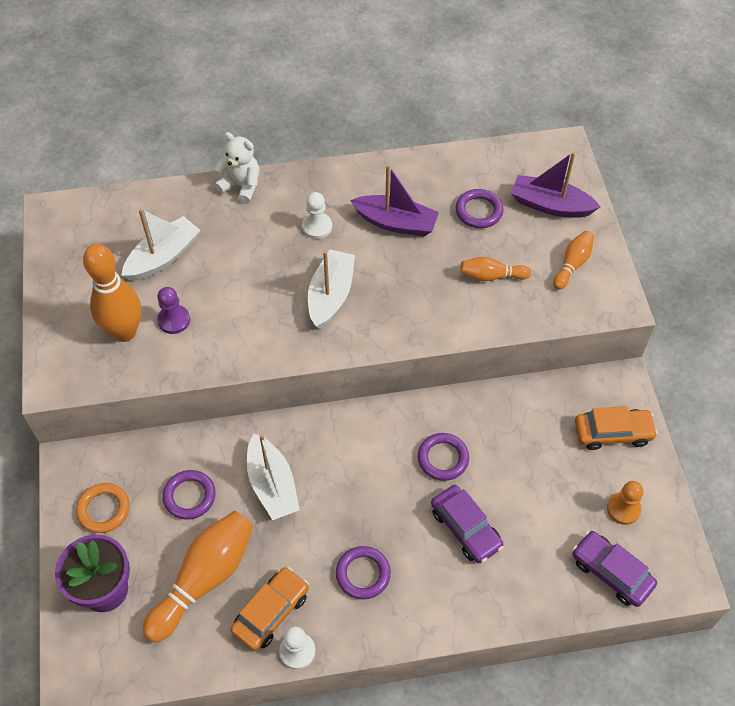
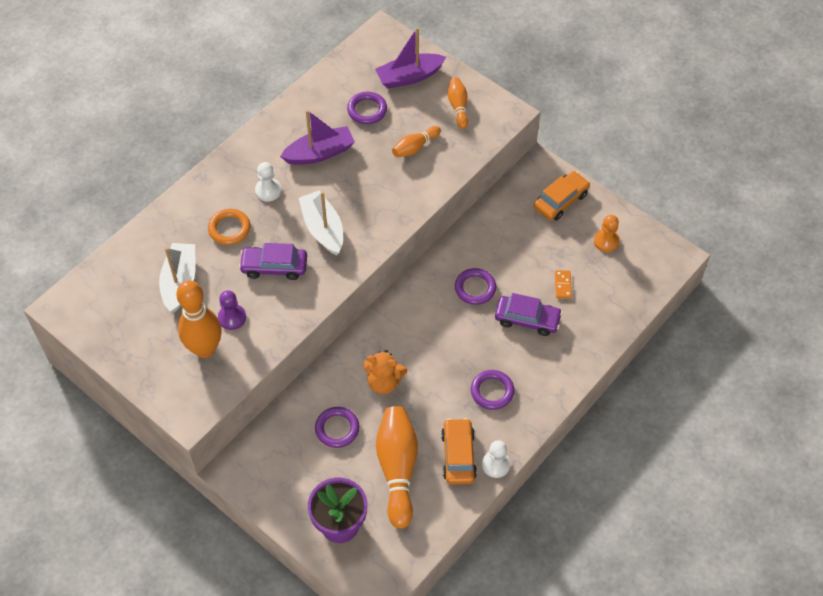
camera: 40 degrees left, 0 degrees up
(104, 509) = (288, 479): orange ring -> orange ring (229, 229)
(241, 186) = (186, 198): white teddy bear -> none
(272, 485) = (384, 382): white boat -> orange teddy bear
(534, 520) = (562, 285): none -> orange domino
(611, 572) = (631, 283): purple car -> purple car (274, 267)

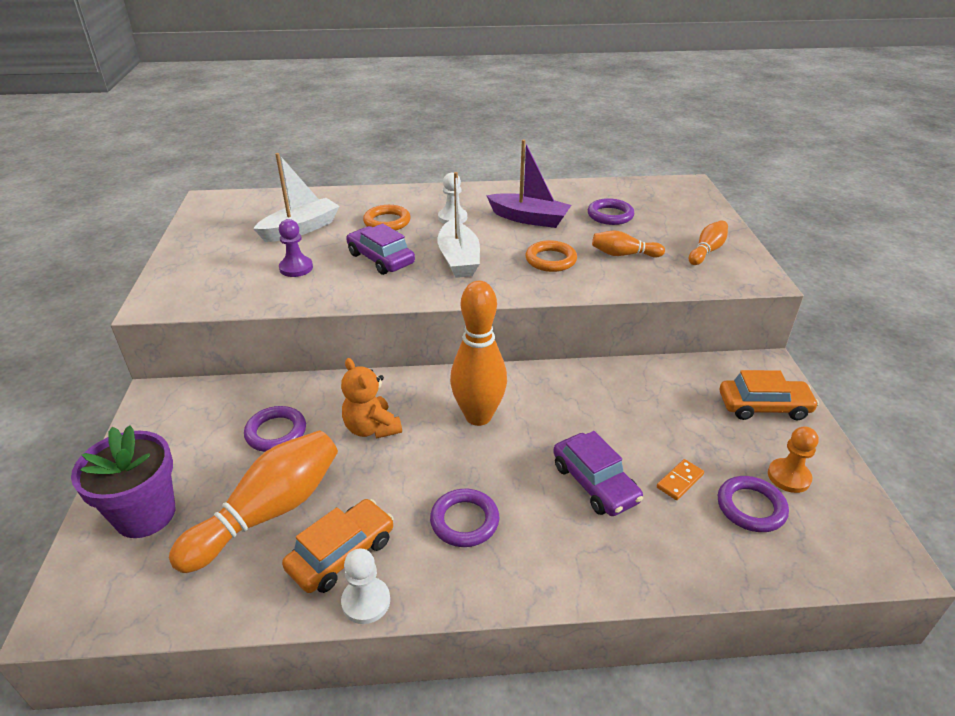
camera: 45 degrees right, 20 degrees down
(205, 349) = (243, 273): orange bowling pin -> orange bowling pin (478, 416)
(323, 229) = (458, 259): white boat -> white boat turned 150 degrees clockwise
(378, 186) = (550, 260): none -> orange ring
(409, 77) = (680, 215): purple boat -> none
(475, 288) = (569, 417): purple ring -> purple ring (751, 507)

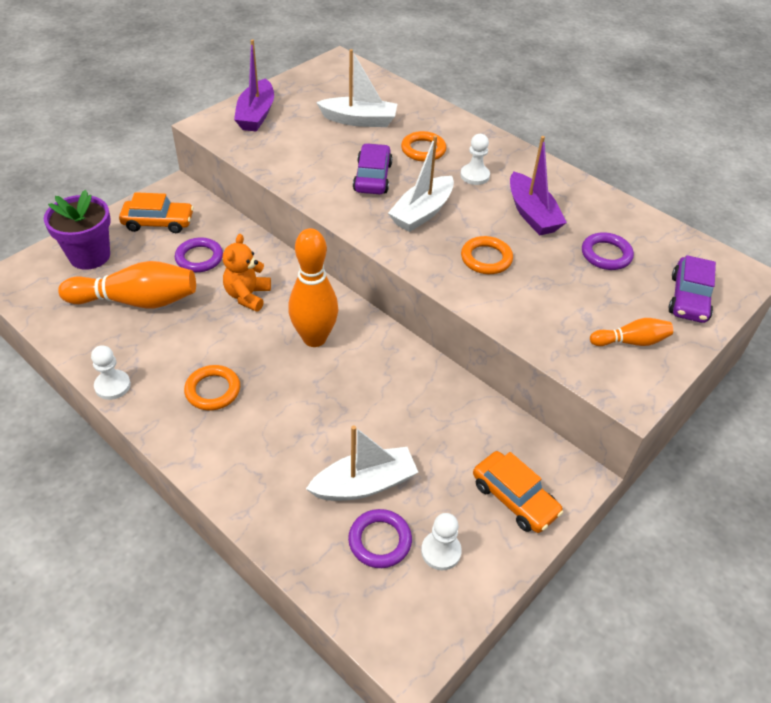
camera: 45 degrees right, 10 degrees up
(195, 271) = (256, 115): none -> purple boat
(296, 268) = (312, 150): purple pawn -> none
(341, 554) = (136, 352): orange car -> orange car (158, 222)
(464, 521) = (213, 390): purple ring -> orange ring
(595, 483) = (313, 437): purple car -> purple car (689, 298)
(623, 254) = (552, 294): orange bowling pin -> none
(679, 481) = (364, 484): orange domino -> white boat
(788, 477) = (441, 551): orange pawn -> white pawn

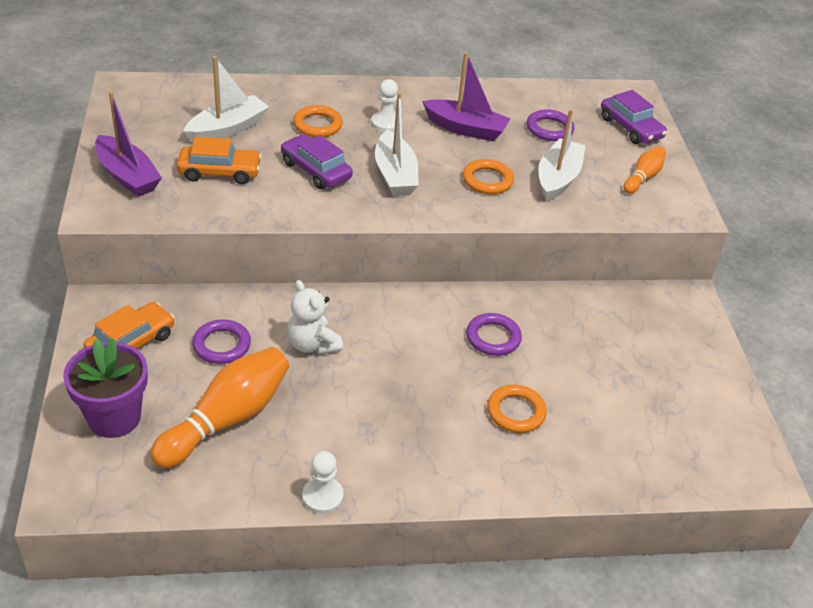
camera: 50 degrees left, 5 degrees down
(213, 390) = (404, 433): orange ring -> orange ring (516, 412)
(247, 296) = (312, 344): orange teddy bear -> white teddy bear
(314, 338) = (413, 337): orange bowling pin -> none
(364, 484) = (596, 404): white boat -> white boat (558, 178)
(380, 541) = (655, 430): purple ring -> purple ring (493, 337)
(441, 551) = (693, 404): white pawn -> none
(514, 498) = (681, 338): orange car -> orange car (219, 172)

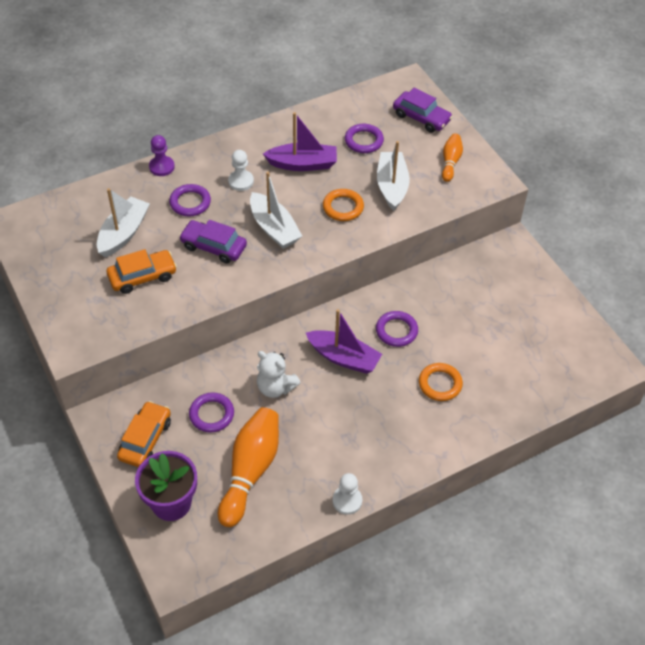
camera: 20 degrees left, 10 degrees up
(127, 176) = (74, 308): purple boat -> purple boat (343, 358)
(309, 87) = (162, 167): none -> purple pawn
(317, 125) = (190, 202): orange ring -> purple ring

